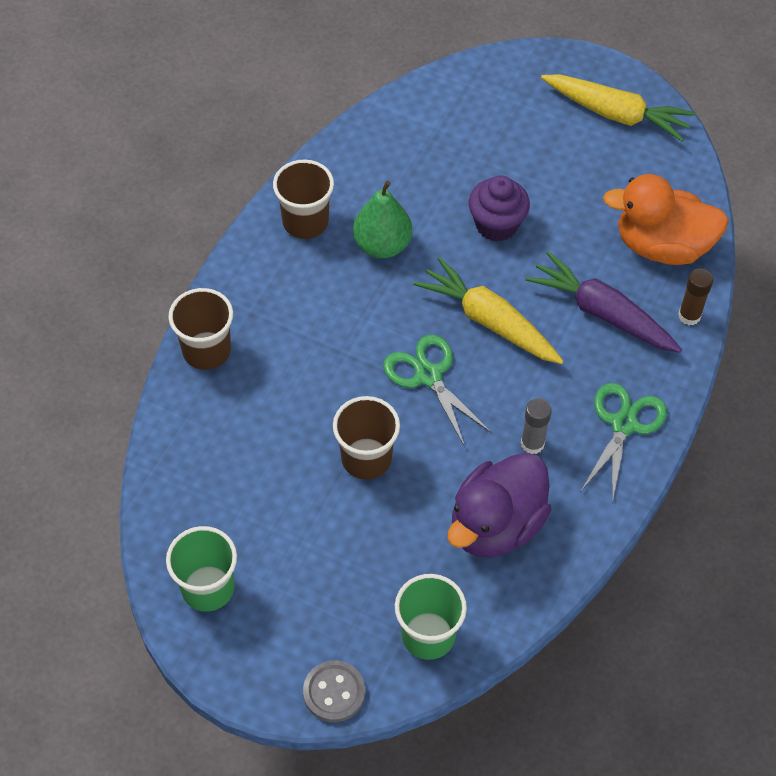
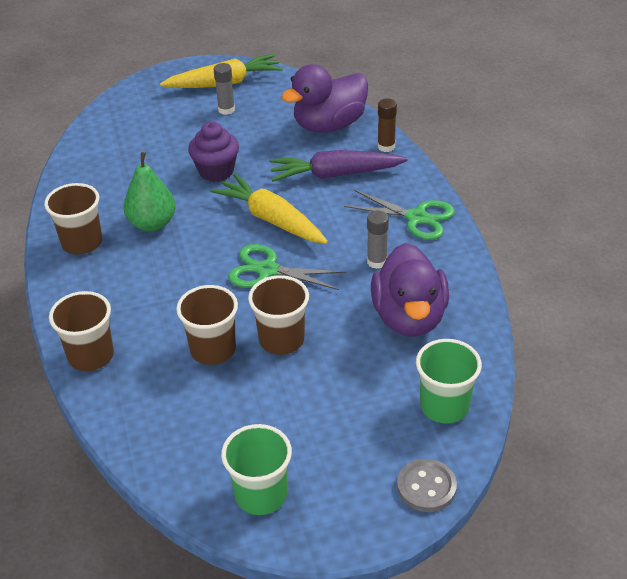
camera: 40 degrees left, 15 degrees down
(303, 423) = (213, 350): none -> brown cup
(489, 321) = (271, 219): yellow carrot -> yellow carrot turned 45 degrees clockwise
(582, 152) = (226, 110): none -> grey glue stick
(624, 424) = (417, 218): green scissors -> green scissors turned 135 degrees clockwise
(662, 246) = (329, 125): orange duck -> purple duck

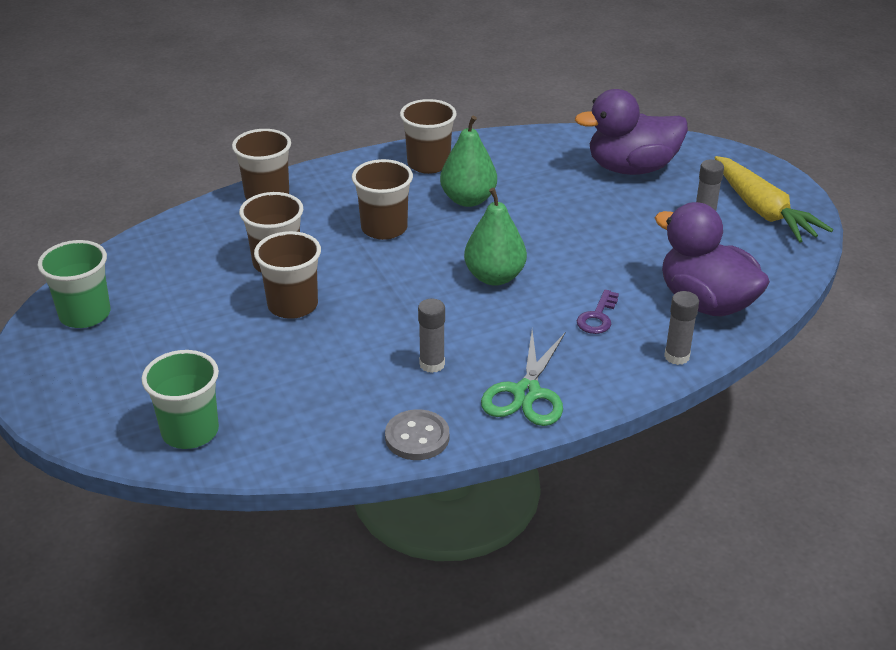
camera: 80 degrees right, 5 degrees down
(179, 277) = (384, 228): none -> brown cup
(216, 171) = (574, 228): purple cupcake -> none
(267, 270) = (404, 284): green scissors -> none
(271, 219) = (494, 277): yellow carrot -> green pear
(335, 175) = (597, 317): purple carrot -> purple key
(386, 146) = (677, 356): brown glue stick -> grey glue stick
(409, 317) = (334, 397): purple duck -> purple duck (631, 168)
(426, 487) = (77, 423): grey button -> grey button (417, 437)

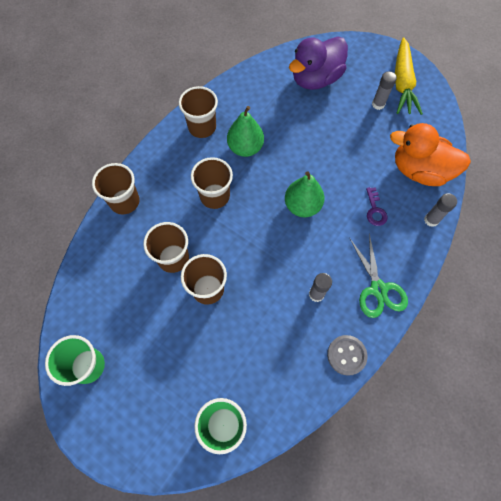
camera: 30 degrees left, 30 degrees up
(706, 303) = (419, 171): purple duck -> orange duck
(763, 211) = (402, 83): yellow carrot -> yellow carrot turned 60 degrees clockwise

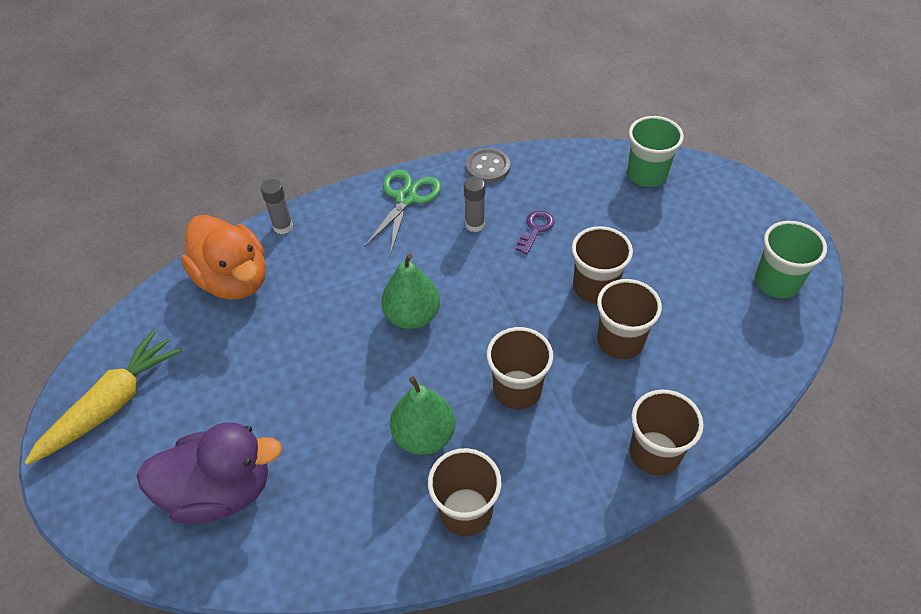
camera: 145 degrees left, 15 degrees down
(375, 210) = (332, 267): purple key -> purple key (536, 229)
(378, 104) = (181, 392): grey glue stick -> none

